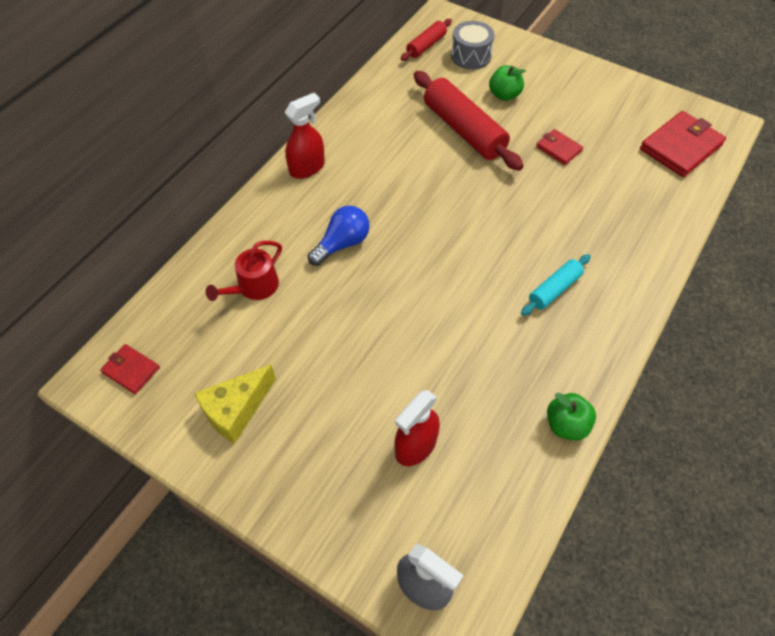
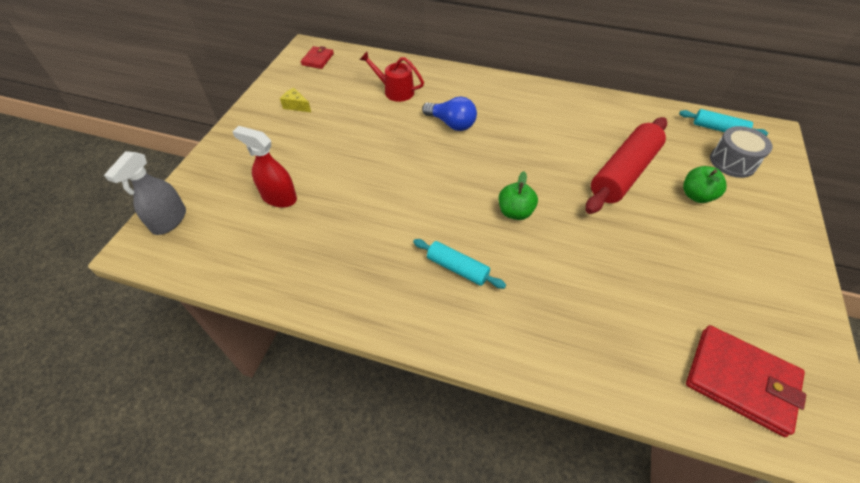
camera: 75 degrees right, 5 degrees down
(236, 410) = (296, 106): yellow cheese -> yellow cheese, size x0.56
(307, 168) = (518, 91): red spray bottle -> none
(426, 46) = (718, 129): red rolling pin -> turquoise rolling pin
(558, 149) = (649, 250): red wallet -> none
(566, 425) = (310, 294): green apple -> green apple (515, 212)

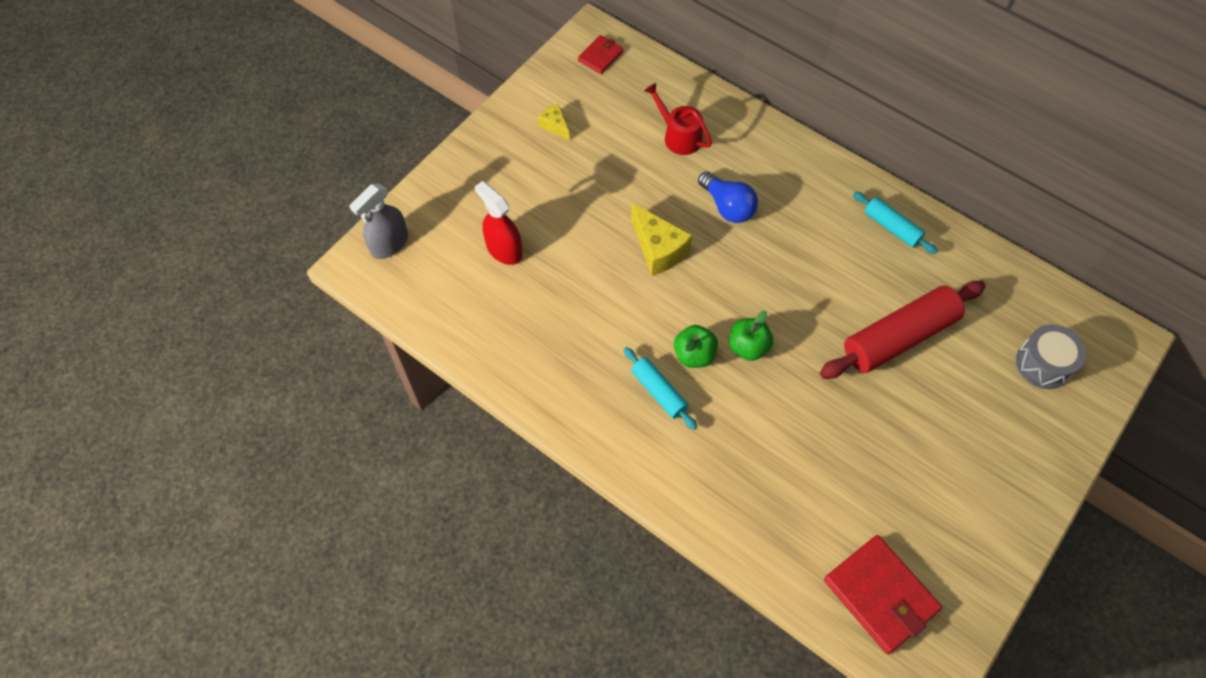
camera: 20 degrees right, 10 degrees up
(410, 164) = (658, 249): none -> yellow cheese
(696, 195) = (967, 393): green apple -> green apple (694, 355)
(718, 129) = (1057, 314): turquoise rolling pin -> turquoise rolling pin (891, 227)

